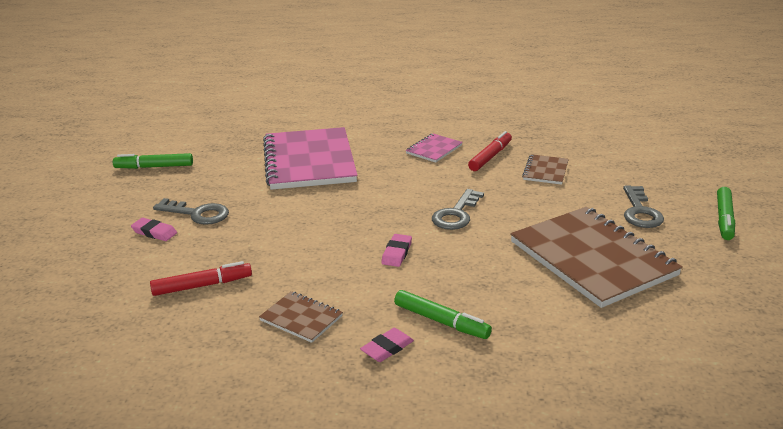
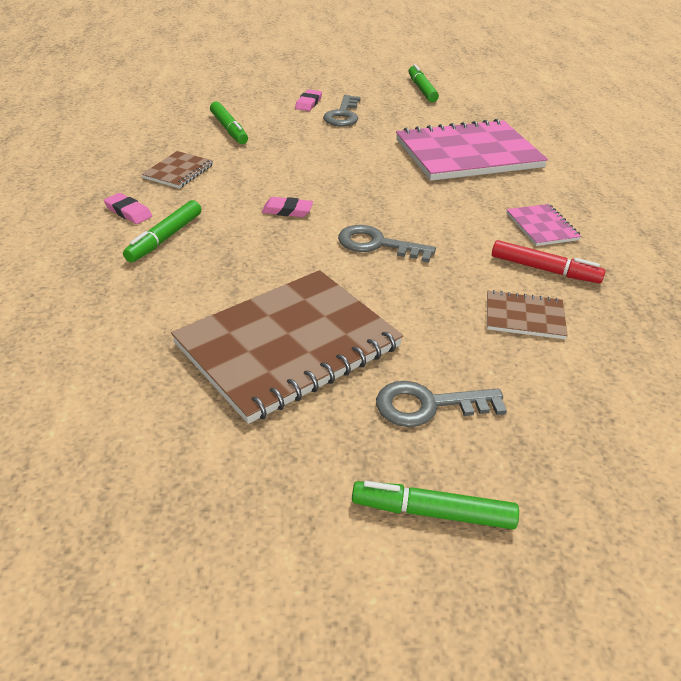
camera: 80 degrees right, 10 degrees up
(202, 286) = (229, 129): red marker -> green marker
(434, 149) = (541, 227): pink notebook -> pink notebook turned 45 degrees clockwise

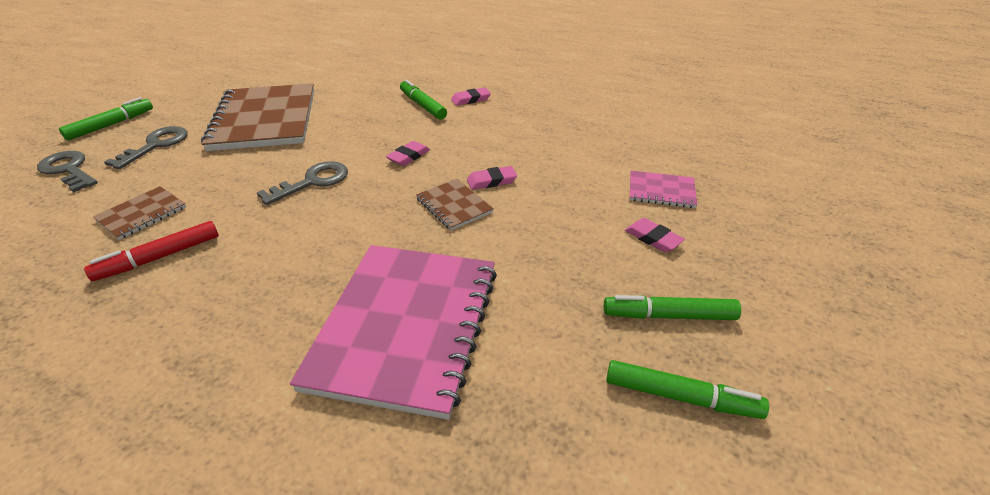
camera: 120 degrees right, 0 degrees up
(178, 171) = (519, 125): brown notebook -> brown notebook (454, 206)
(229, 129) = (596, 165): green marker -> green marker (669, 315)
(292, 163) = (491, 181): none -> pink eraser
(343, 115) = (599, 255): grey key -> grey key (68, 170)
(541, 227) = (205, 298): pink notebook -> pink notebook (661, 191)

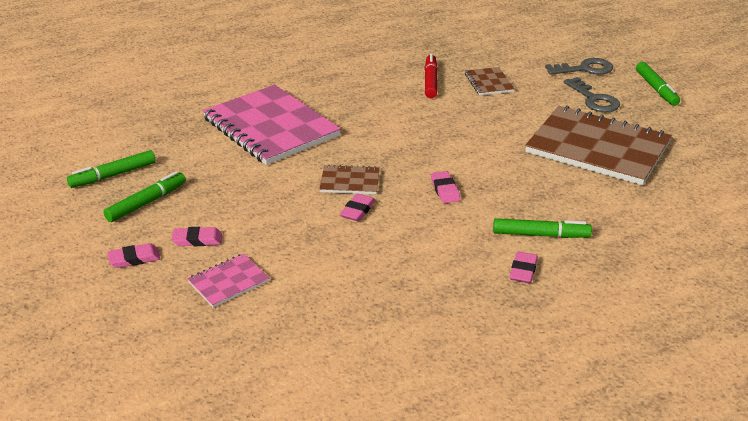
camera: 130 degrees right, 5 degrees down
(312, 182) = (457, 141): grey key -> none
(730, 256) = (134, 259): none -> pink eraser

